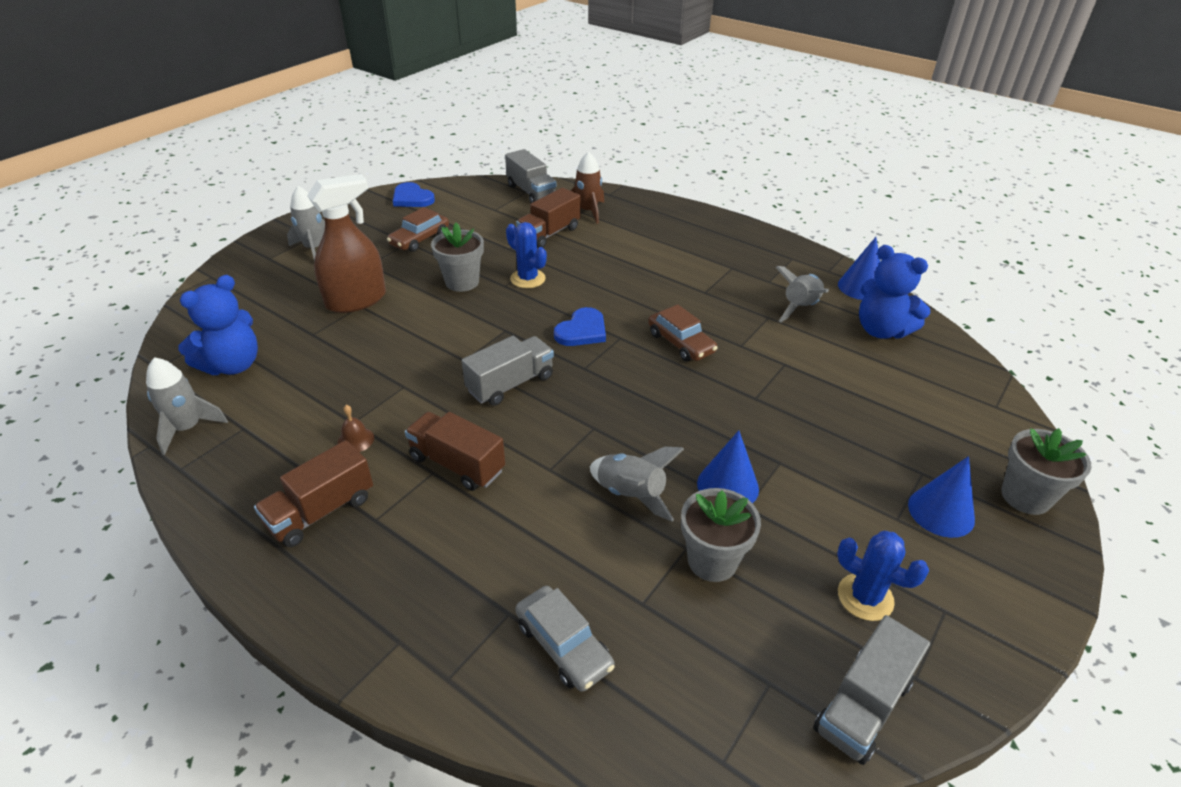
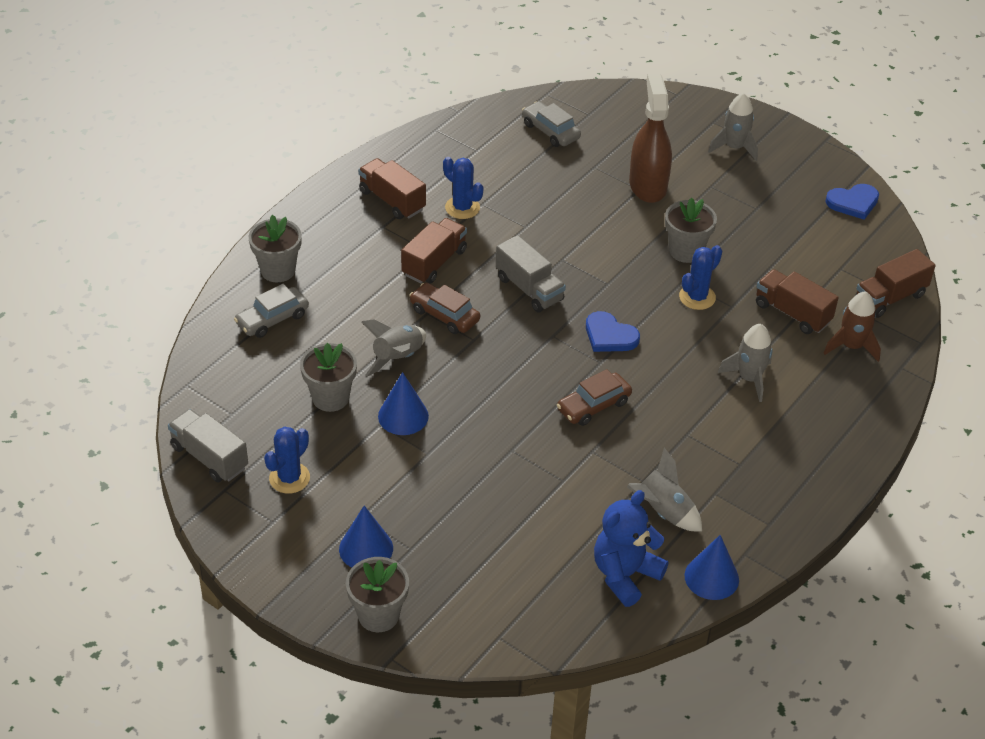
camera: 90 degrees right, 5 degrees up
(188, 428) = (477, 124): grey rocket -> grey rocket (749, 378)
(232, 365) = (550, 131): blue teddy bear -> grey car
(355, 440) = (462, 208): brown bell -> blue cactus
(356, 300) = (648, 185): brown spray bottle -> brown spray bottle turned 150 degrees counterclockwise
(412, 198) = (853, 202): blue heart -> blue heart turned 150 degrees counterclockwise
(419, 239) = (764, 216): brown car -> brown car (444, 315)
(453, 647) = (278, 270): none -> grey flower pot
(531, 192) = (890, 298): grey truck -> brown truck

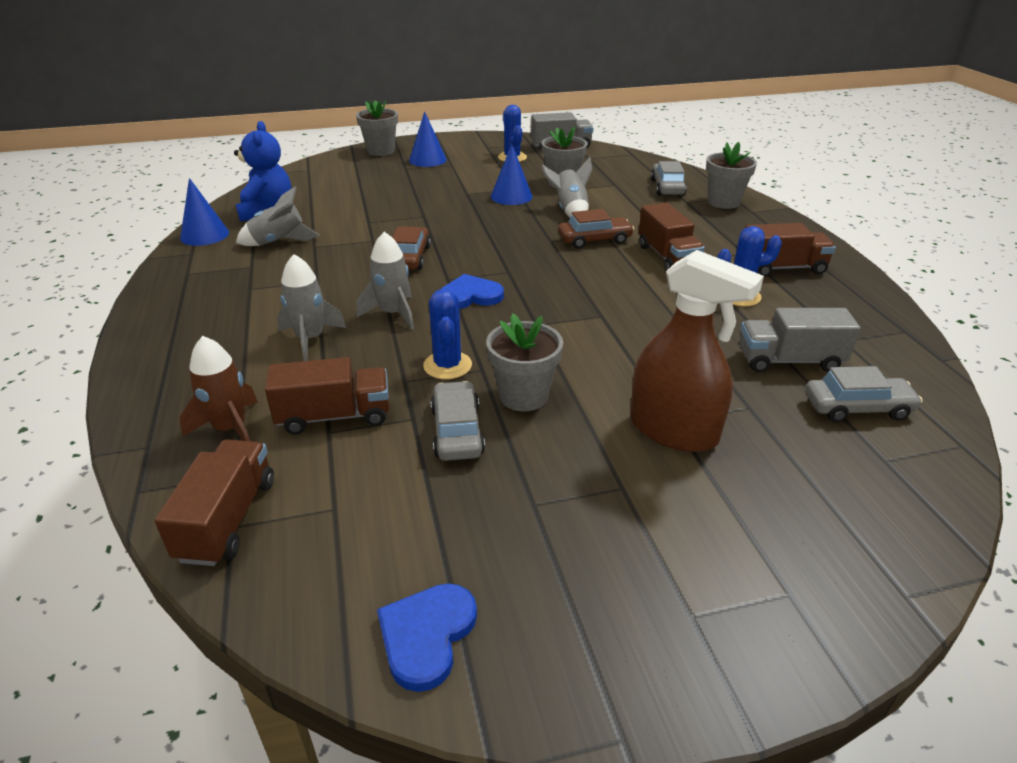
camera: 130 degrees right, 10 degrees down
(529, 289) = (580, 284): grey truck -> grey truck (789, 360)
(734, 147) = (696, 574): grey rocket -> grey rocket (393, 314)
(743, 260) = (457, 431): none -> grey car

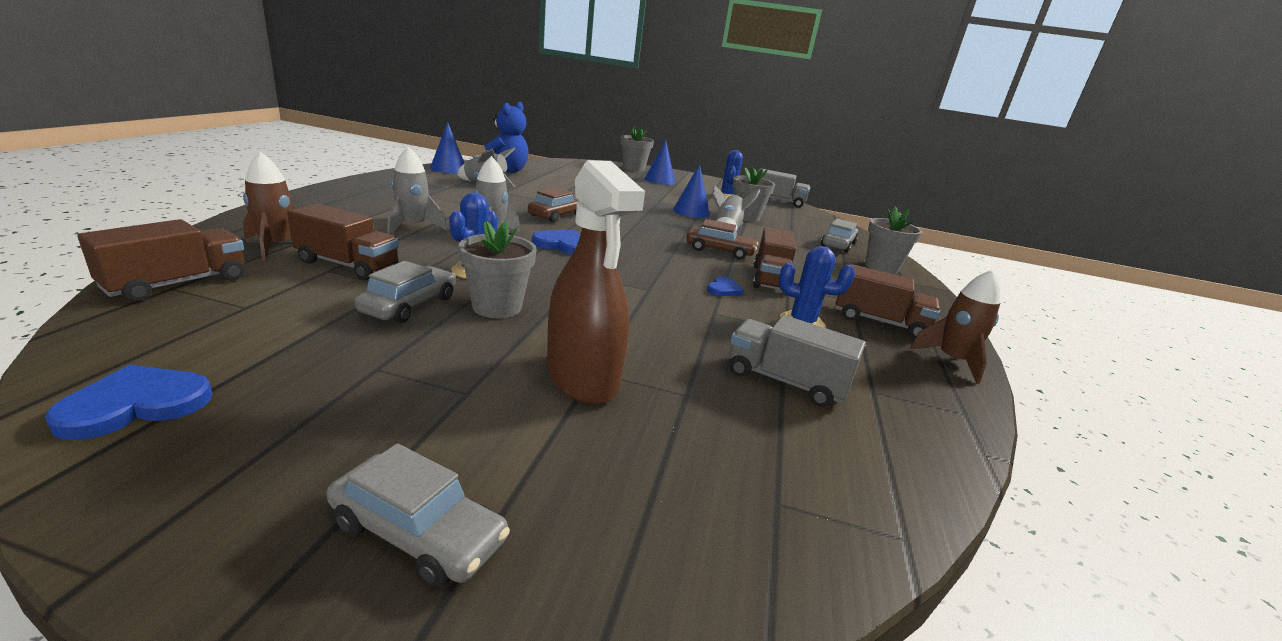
camera: 25 degrees right, 10 degrees down
(650, 286) = (723, 289): none -> blue heart
(857, 285) = (951, 361): none -> brown rocket
(857, 408) = (809, 445): grey car -> grey car (418, 533)

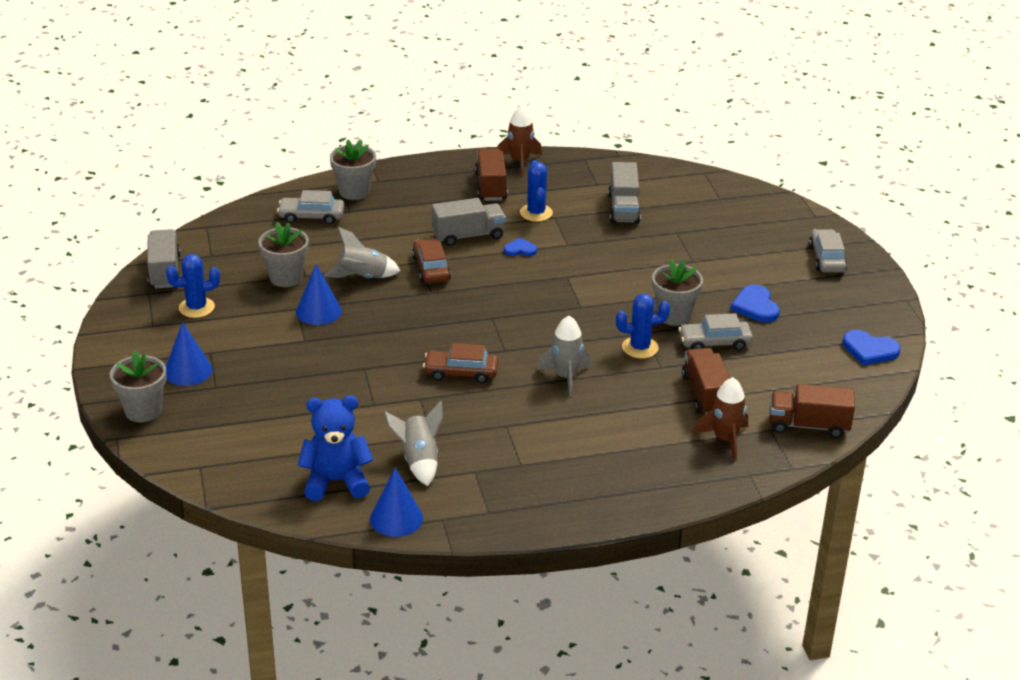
camera: 115 degrees left, 10 degrees up
(413, 227) = (607, 417): grey rocket -> none
(563, 245) = (535, 338): blue heart -> blue heart (755, 306)
(582, 378) = (703, 262): brown spray bottle -> none
(770, 279) = (468, 235): brown truck -> grey truck

